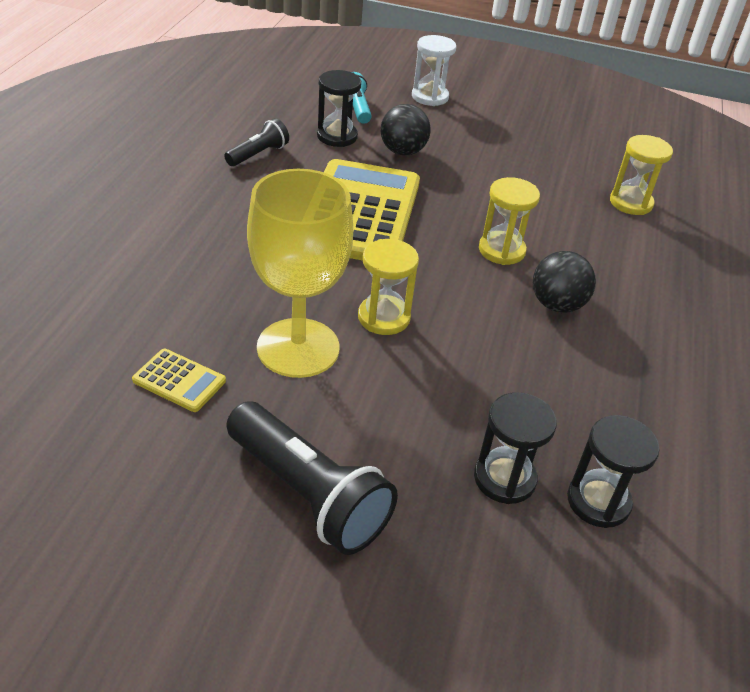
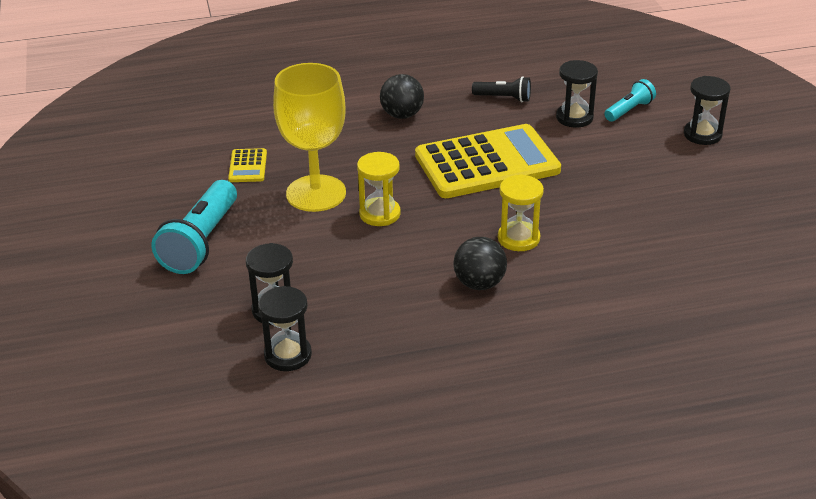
camera: 65 degrees right, 5 degrees down
(308, 494) = (201, 242): black flashlight -> turquoise flashlight
(403, 151) = (595, 152): black ball -> black ball (402, 115)
(430, 97) = (702, 134): white hourglass -> black hourglass
(631, 203) = (679, 285): yellow hourglass -> none

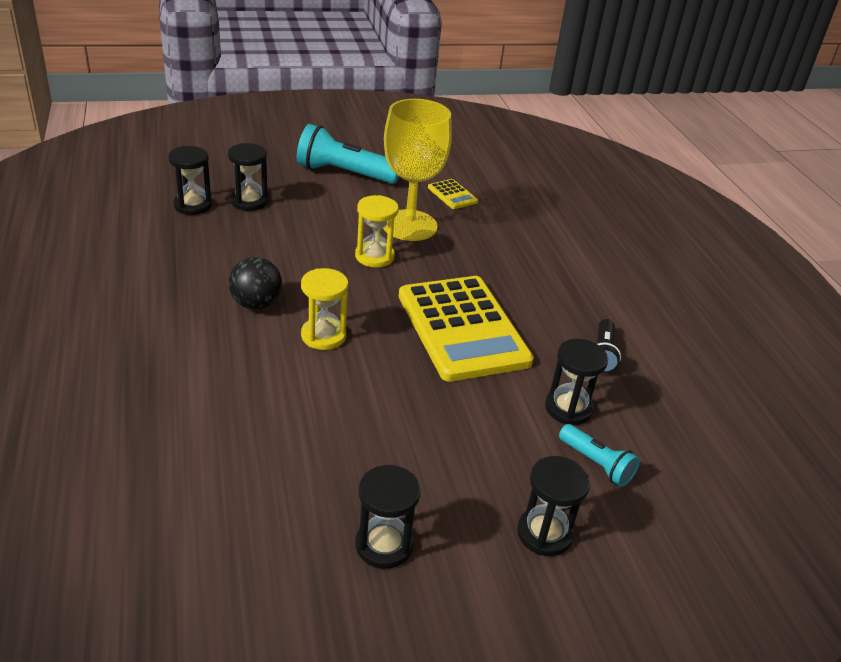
camera: 85 degrees right, 0 degrees up
(248, 166) = (452, 195): yellow calculator -> yellow calculator turned 120 degrees counterclockwise
(402, 115) = (551, 280): black ball -> none
(741, 198) = (384, 545): none -> black hourglass

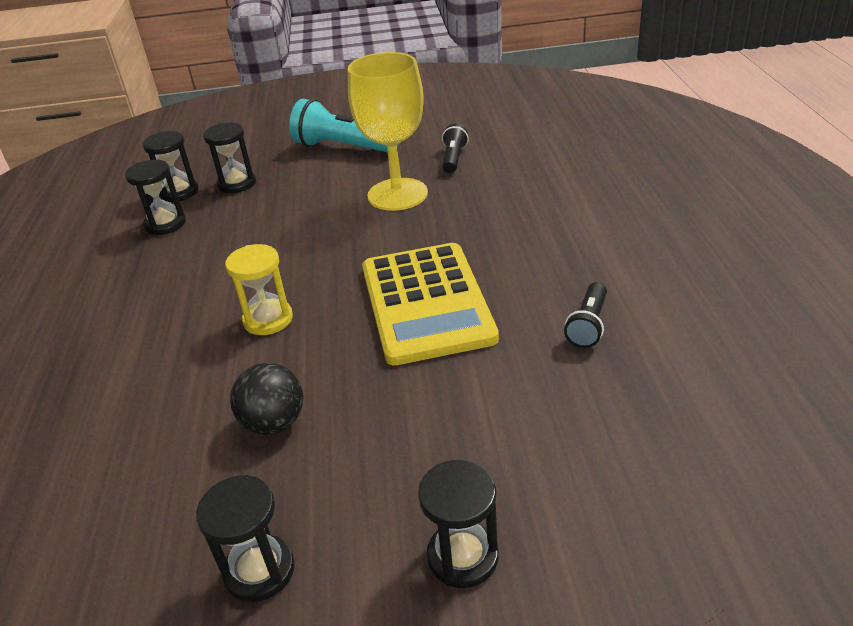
camera: 15 degrees right, 0 degrees up
(256, 304) = (208, 289): black ball -> black ball (274, 423)
(374, 256) = (350, 230): yellow hourglass -> none
(452, 195) = (453, 159): yellow calculator -> black flashlight
(568, 408) = (531, 393): black hourglass -> black hourglass (165, 224)
(596, 464) = (551, 463): turquoise flashlight -> none

